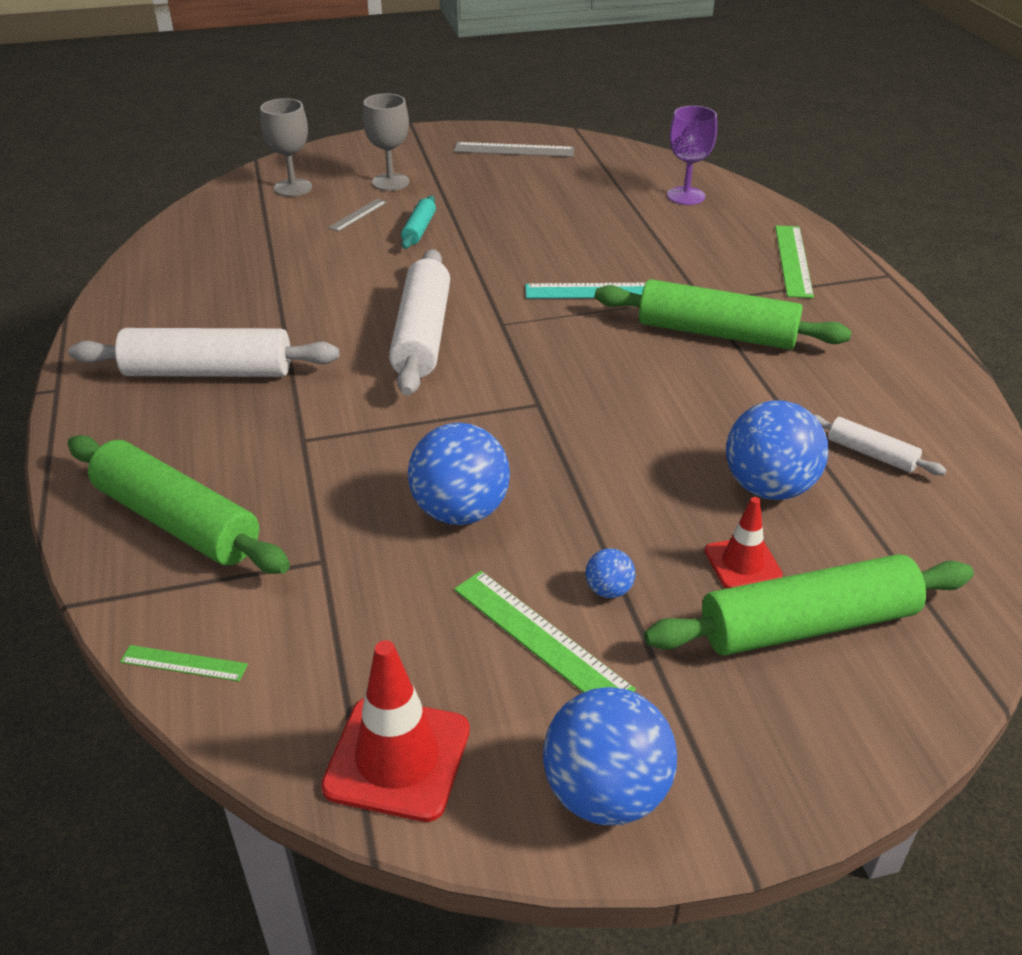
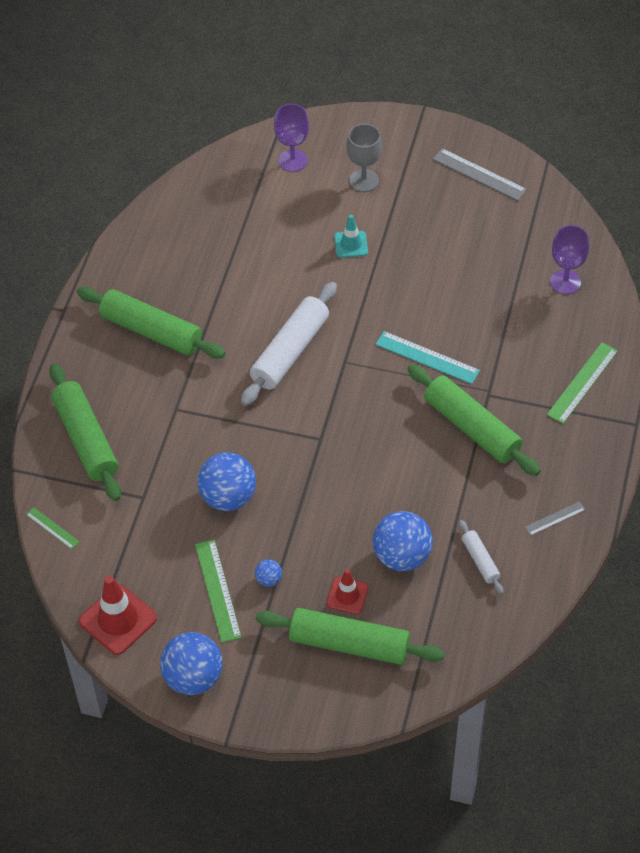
camera: 30 degrees right, 15 degrees up
(208, 372) = (151, 331): white rolling pin -> green rolling pin
(293, 188) = (292, 160): grey goblet -> purple goblet
(358, 215) = (319, 211): grey ruler -> grey ruler (555, 518)
(419, 230) = (351, 244): turquoise rolling pin -> turquoise traffic cone

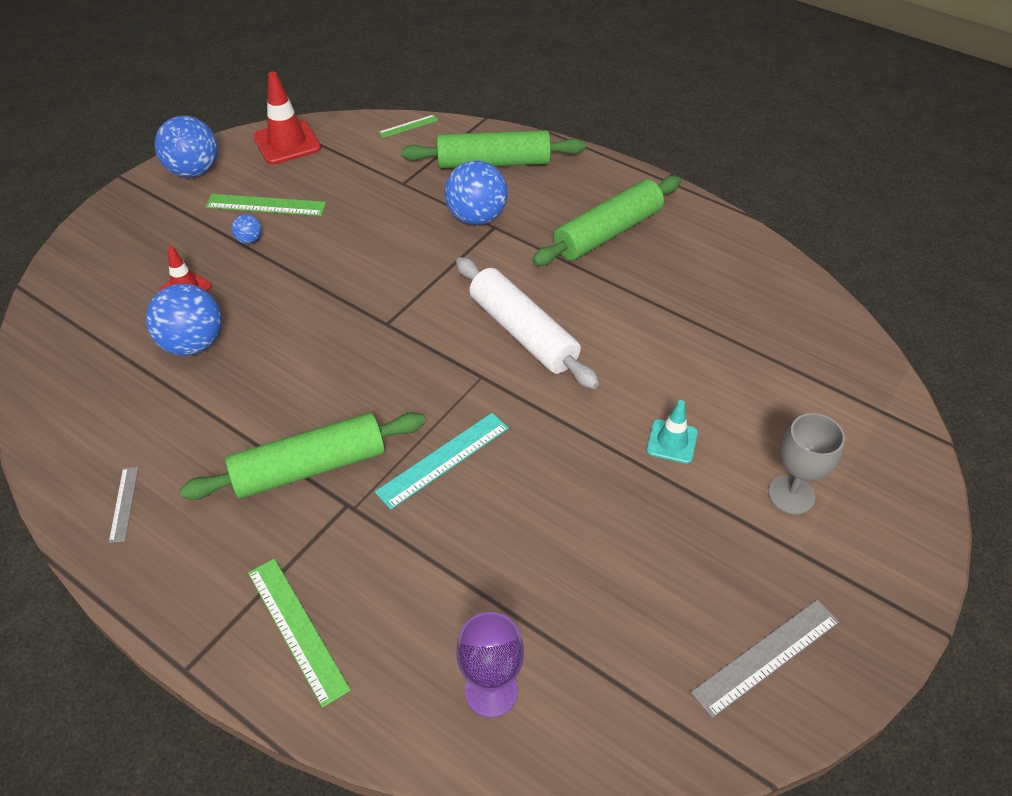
camera: 110 degrees right, 5 degrees down
(228, 497) = (362, 236): blue ball -> blue ball (476, 217)
(292, 160) = (851, 425): purple goblet -> none
(349, 644) = (134, 275): green rolling pin -> none
(480, 560) = (132, 409): white rolling pin -> none

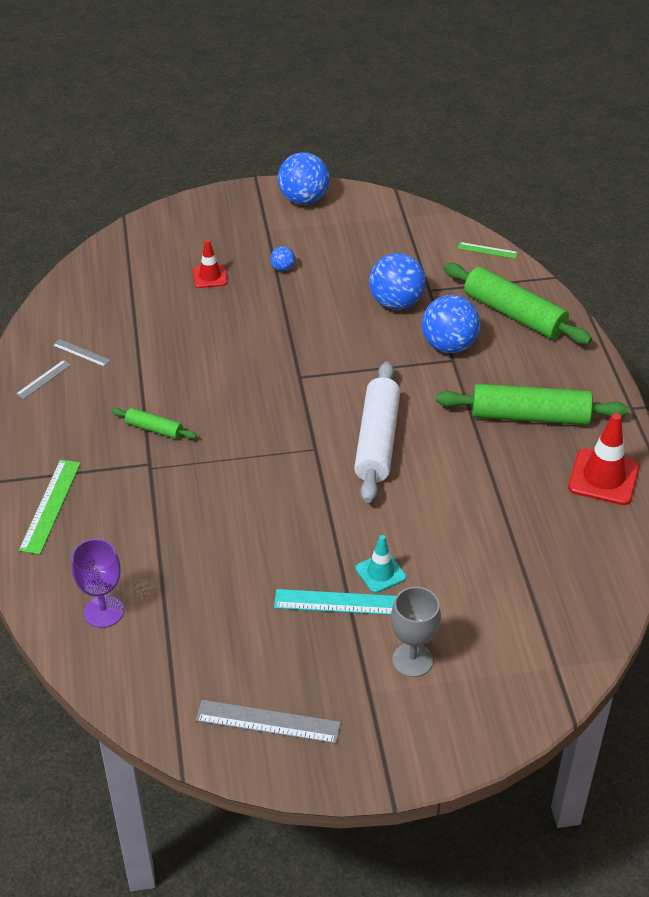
camera: 45 degrees right, 5 degrees down
(135, 447) = (81, 353): none -> grey ruler
(193, 344) = (176, 314): blue ball -> blue ball (396, 303)
(266, 205) = (320, 251): green ruler -> none
(287, 143) = (387, 214): red traffic cone -> red traffic cone (603, 477)
(310, 467) = (154, 429): green rolling pin -> green rolling pin, size x0.49
(443, 459) = (230, 479): turquoise ruler -> turquoise ruler (341, 603)

